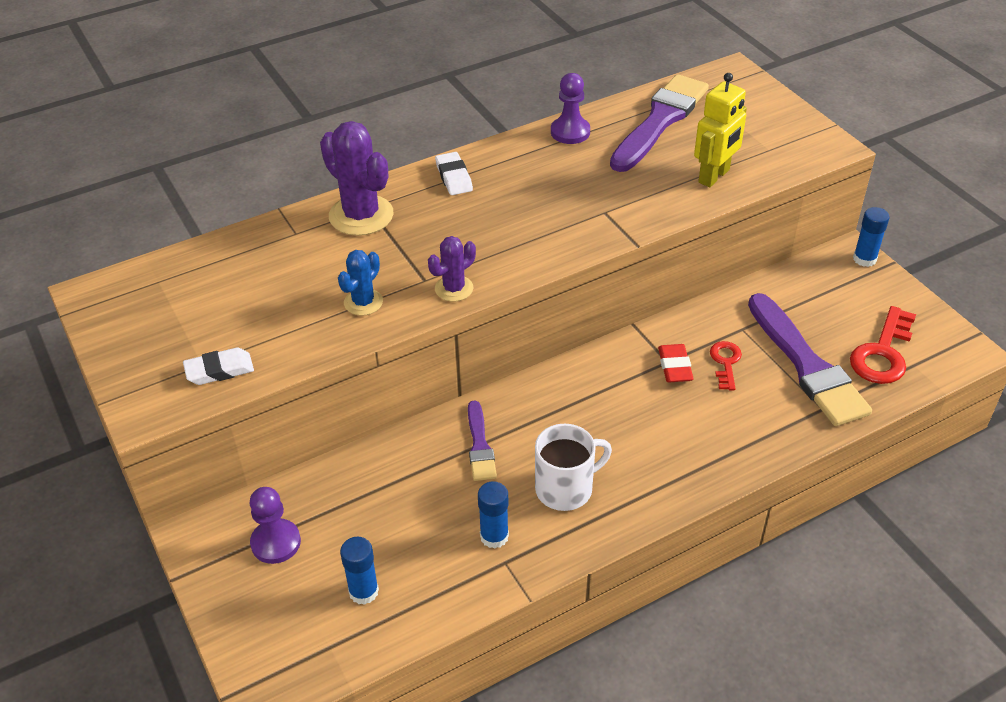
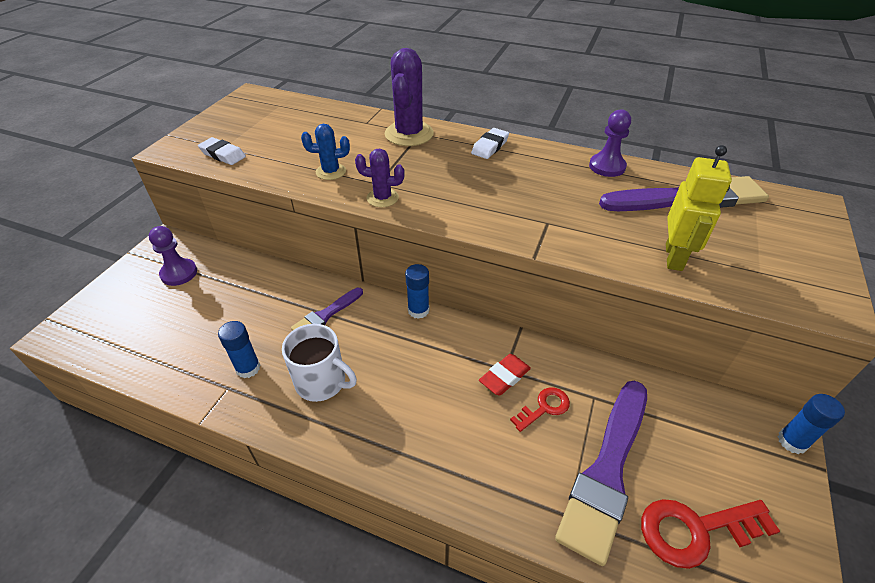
camera: 50 degrees right, 0 degrees up
(363, 591) = (160, 331): blue glue stick -> blue glue stick (418, 310)
(714, 176) = (674, 257): yellow robot -> yellow robot turned 75 degrees counterclockwise

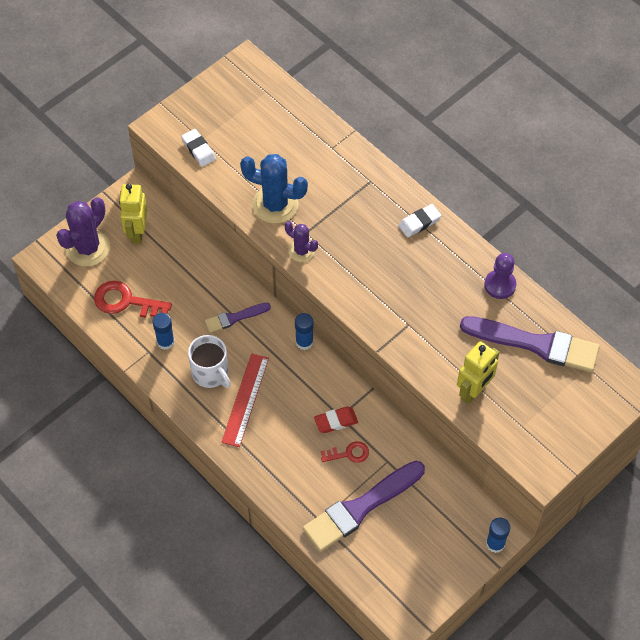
camera: 25 degrees right, 15 degrees up
(179, 273) = (137, 232): purple pawn -> yellow robot
(331, 172) = (275, 204): blue cactus -> blue cactus, size x1.79
(381, 396) = (245, 400): none -> red ruler
(409, 134) = (360, 179): purple cactus -> purple cactus (88, 248)
(695, 530) = (387, 560): red key -> red key (126, 301)

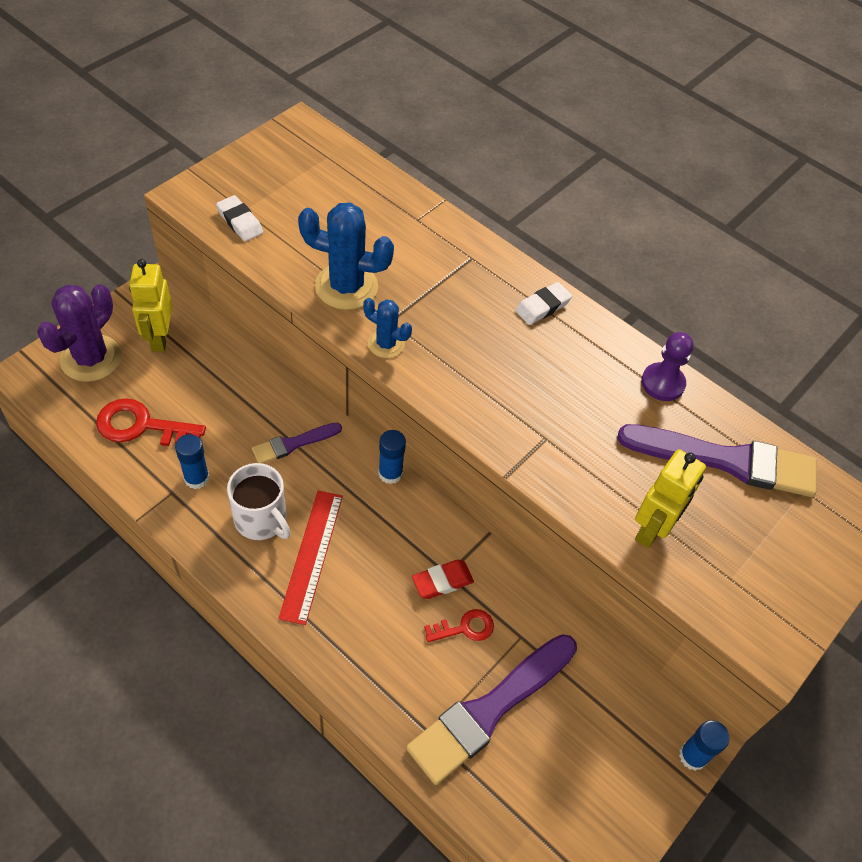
camera: 10 degrees left, 5 degrees down
(301, 251) = (386, 344): purple cactus -> blue cactus

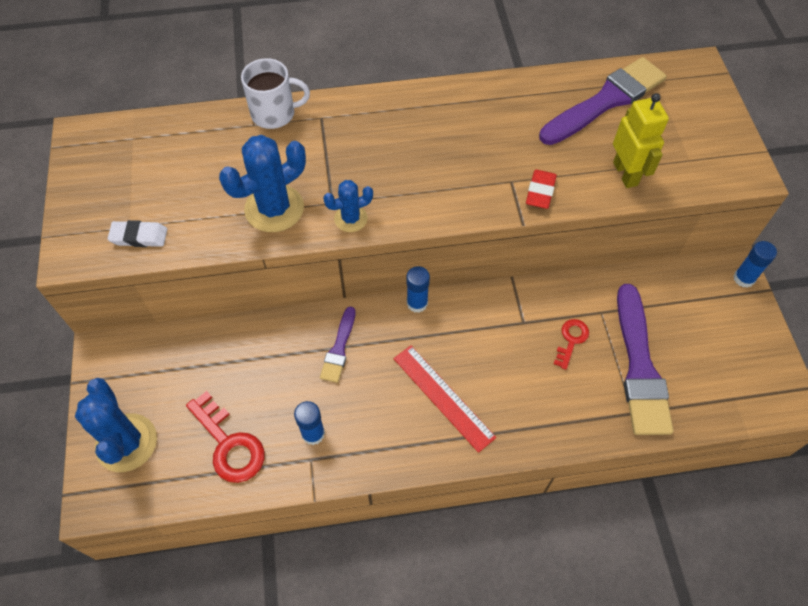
camera: 45 degrees left, 5 degrees up
(91, 358) = (126, 443): purple cactus -> blue cactus
(141, 426) = (229, 444): red key -> red key turned 90 degrees counterclockwise
(159, 338) = (154, 379): yellow robot -> none
(261, 519) = (386, 411): white mug -> white mug (274, 114)
(442, 581) = (527, 329): red eraser -> red eraser (540, 192)
(542, 306) = (402, 108): white eraser -> none
(662, 383) = (521, 90): purple pawn -> none

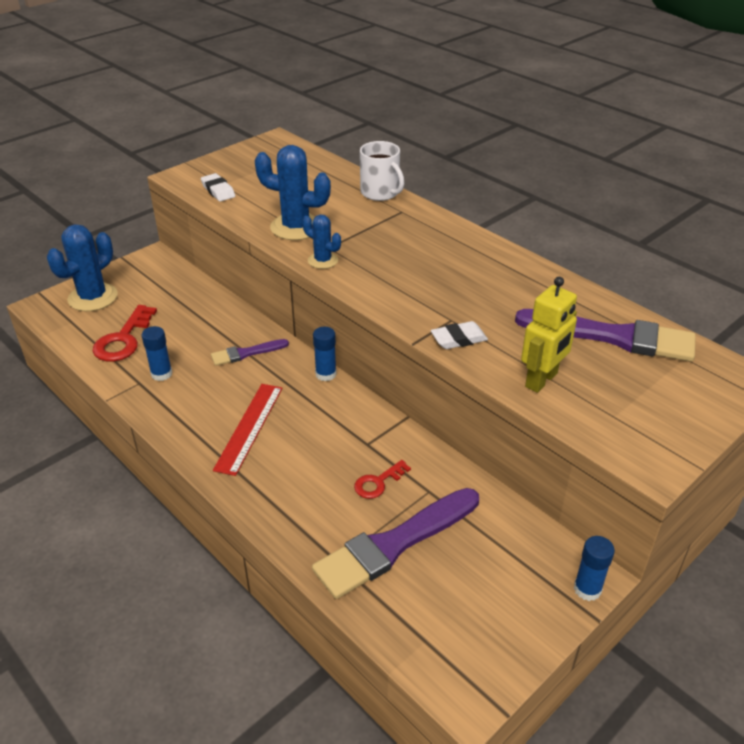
camera: 55 degrees right, 20 degrees down
(540, 192) = (459, 339): red eraser -> white eraser
(571, 340) = (378, 483): red key -> red key turned 150 degrees clockwise

